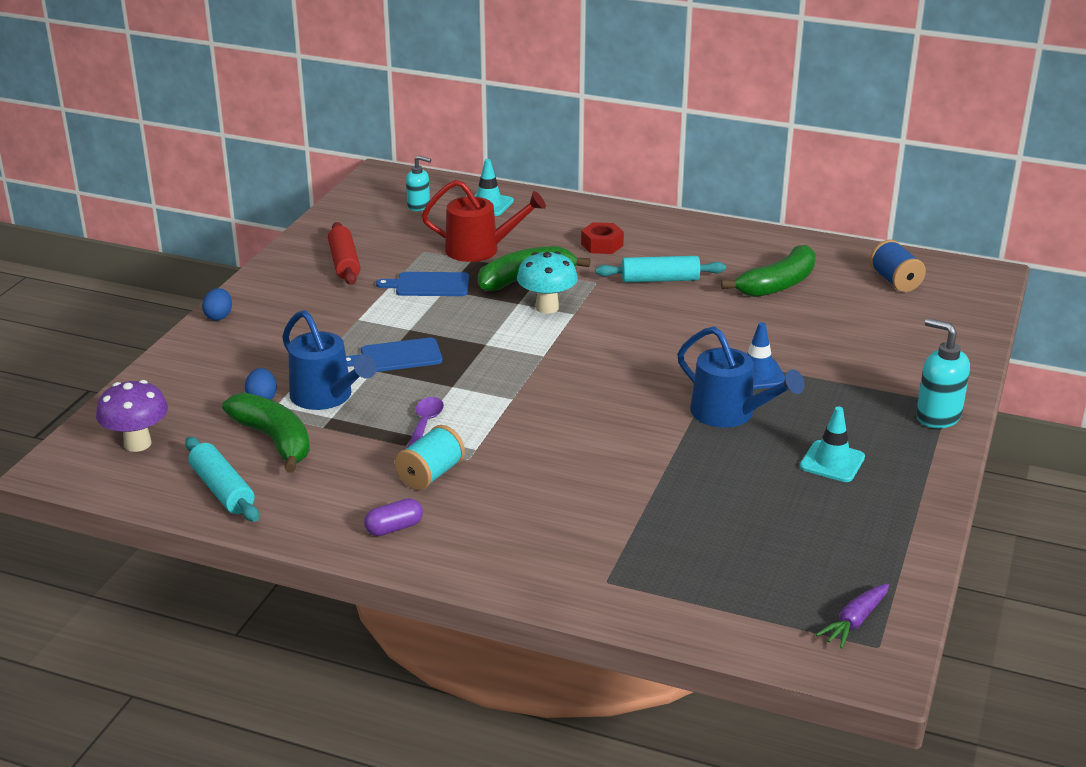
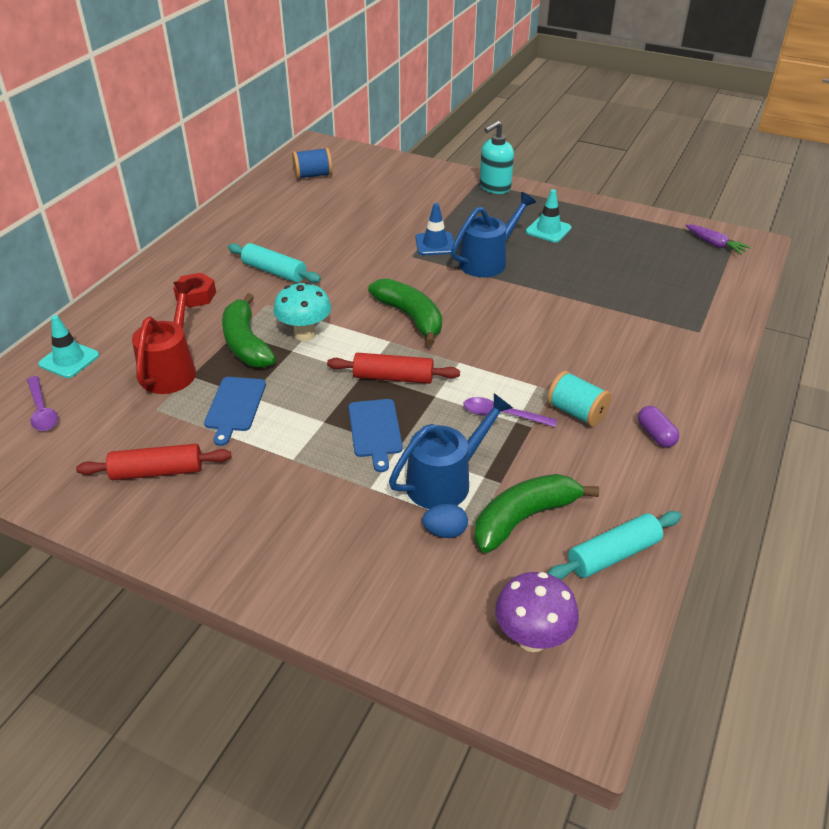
camera: 85 degrees left, 10 degrees up
(219, 316) = (252, 582): blue egg -> none
(419, 206) = (42, 410): turquoise soap dispenser -> purple spoon
(480, 361) = (393, 377): none -> red rolling pin
(660, 280) = (274, 272): turquoise rolling pin -> turquoise rolling pin turned 60 degrees counterclockwise
(777, 284) = (302, 220): green banana -> green banana (410, 317)

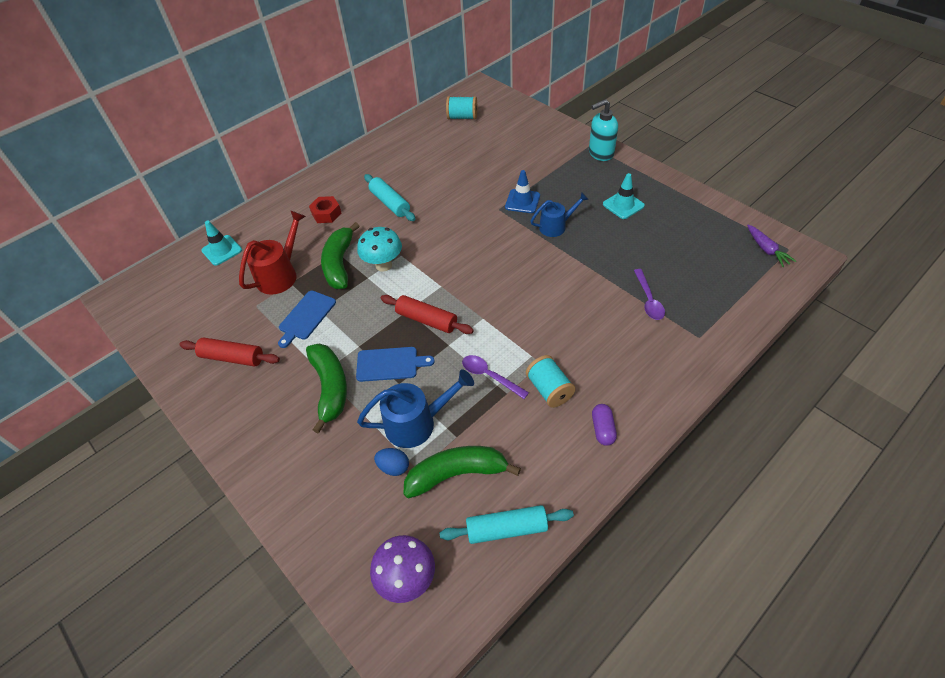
camera: 25 degrees right, 10 degrees up
(42, 410) = (187, 288): purple spoon -> purple spoon (648, 300)
(313, 175) = (462, 117): blue spool -> turquoise spool
(375, 430) = (390, 364): blue cutting board -> blue cutting board turned 105 degrees counterclockwise
(410, 317) = (467, 268): green banana -> green banana (330, 388)
(488, 261) = (556, 226): blue watering can -> blue watering can, size x0.66

